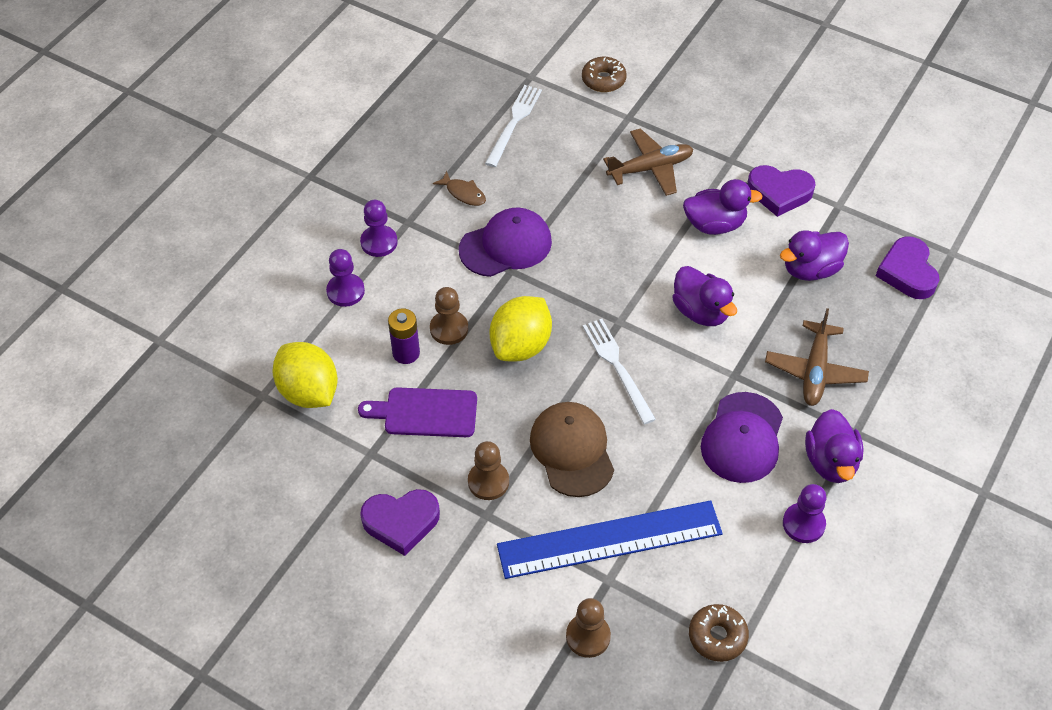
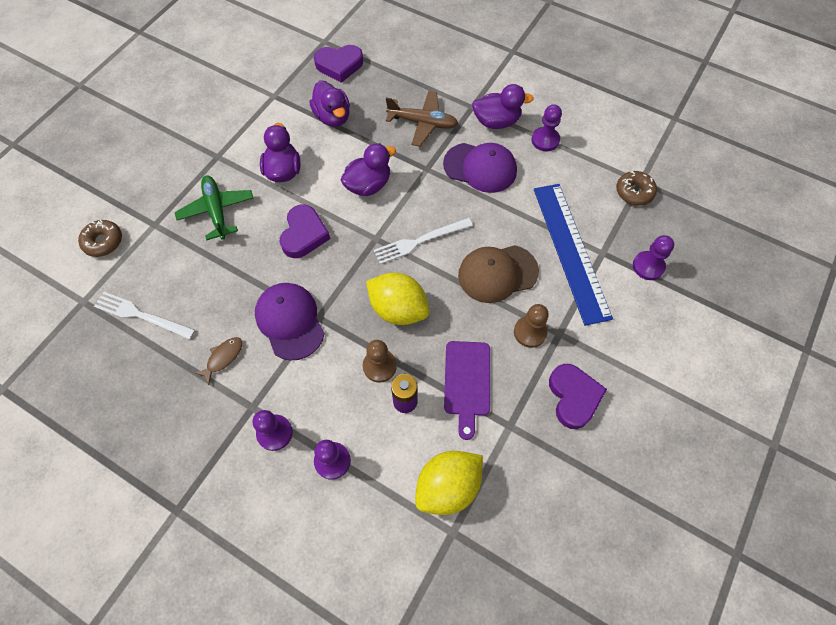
camera: 90 degrees left, 10 degrees up
(588, 636) = (648, 266): brown pawn -> purple pawn
(650, 168) = (217, 211): brown plane -> green plane
(779, 193) = (256, 129): purple heart -> purple heart (304, 234)

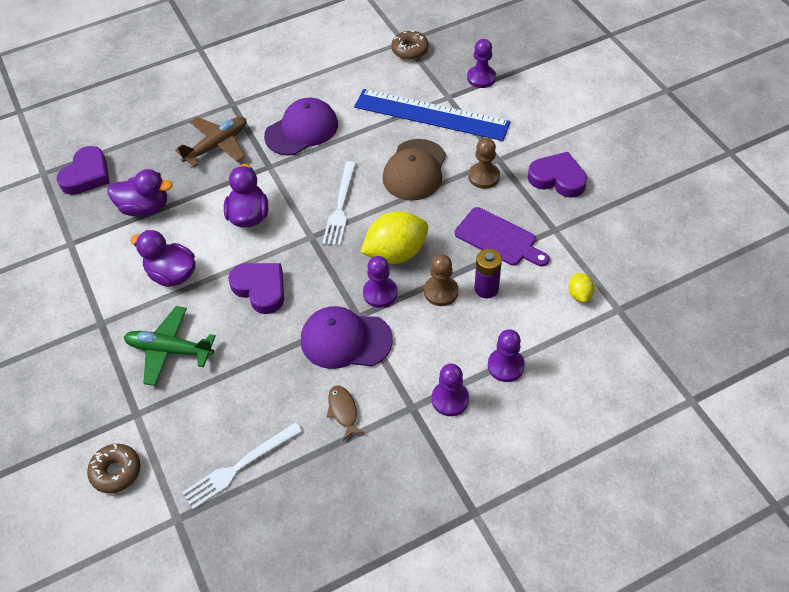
camera: 55 degrees left, 10 degrees down
(448, 486) = (579, 294): yellow lemon -> yellow lemon, size x0.47
(496, 122) = (264, 96): purple duck -> none
(545, 140) = (312, 75): purple pawn -> purple pawn (380, 293)

